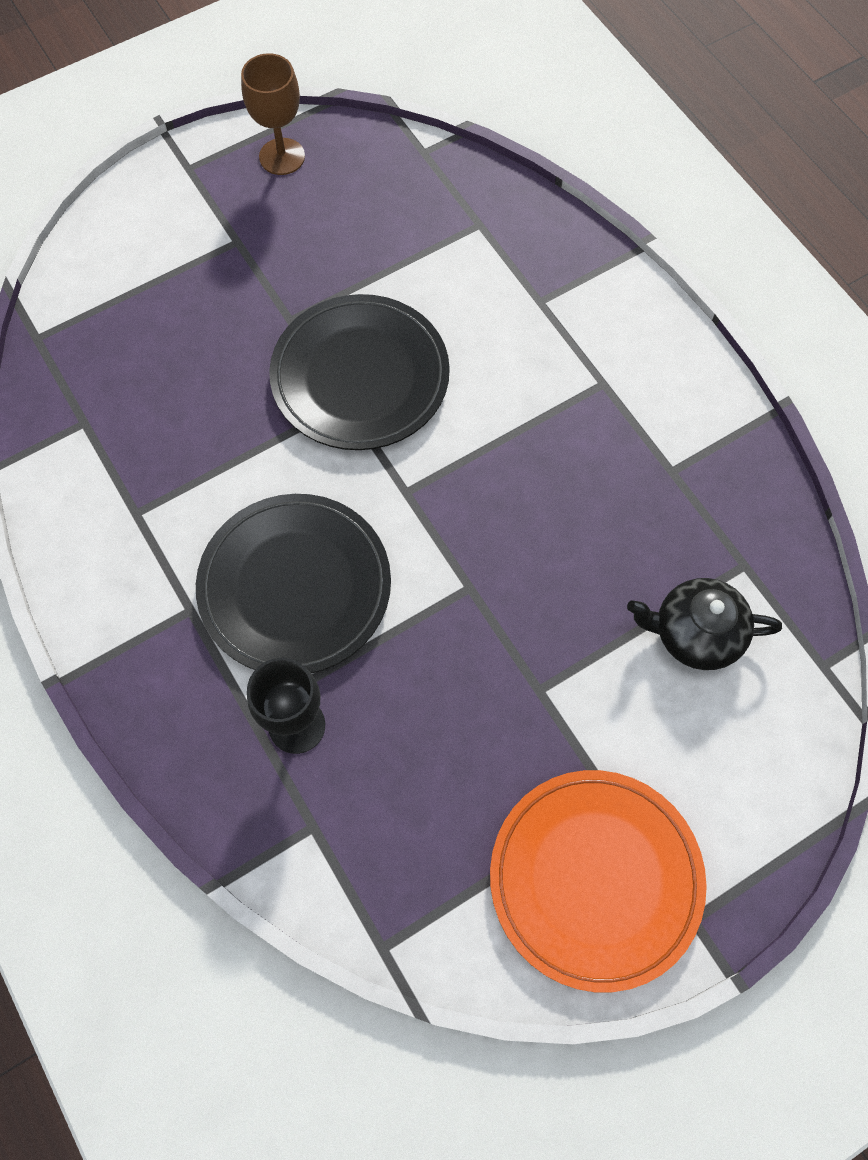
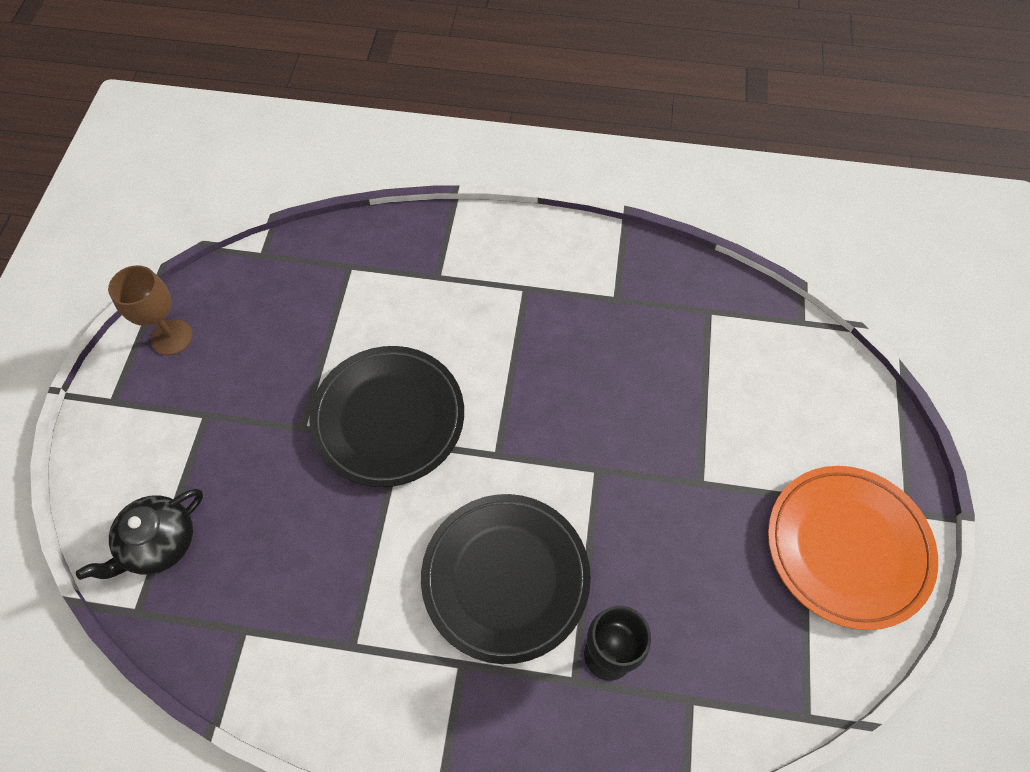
camera: 50 degrees left, 5 degrees down
(695, 633) = (730, 369): black teapot -> black teapot (159, 543)

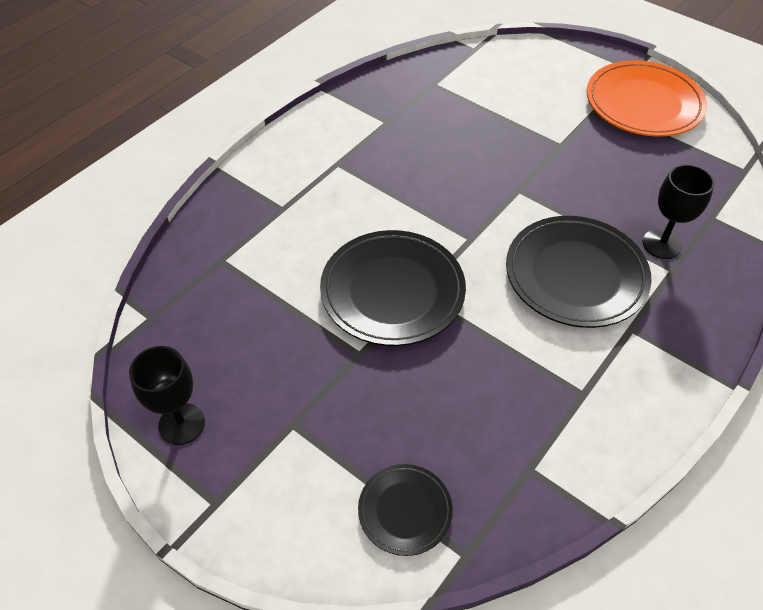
camera: 60 degrees left, 10 degrees down
(159, 543) = (405, 511): black teapot -> black plate
(171, 337) = (181, 424): brown goblet -> black goblet

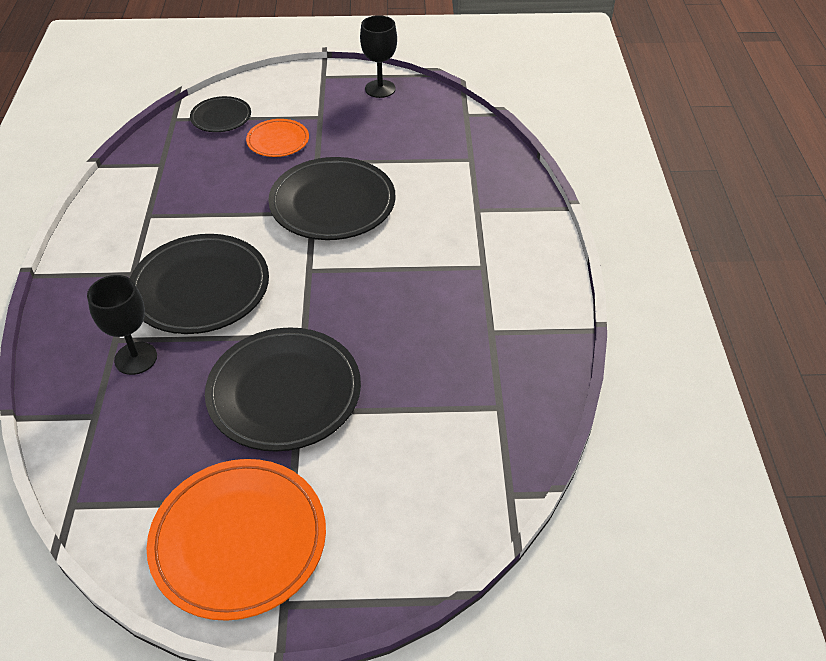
camera: 140 degrees right, 5 degrees down
(372, 415) = (278, 141): none -> orange plate
(562, 161) = (284, 393): none -> black plate

